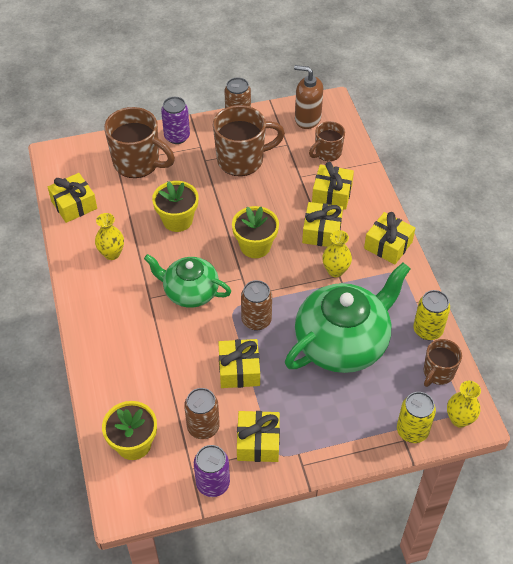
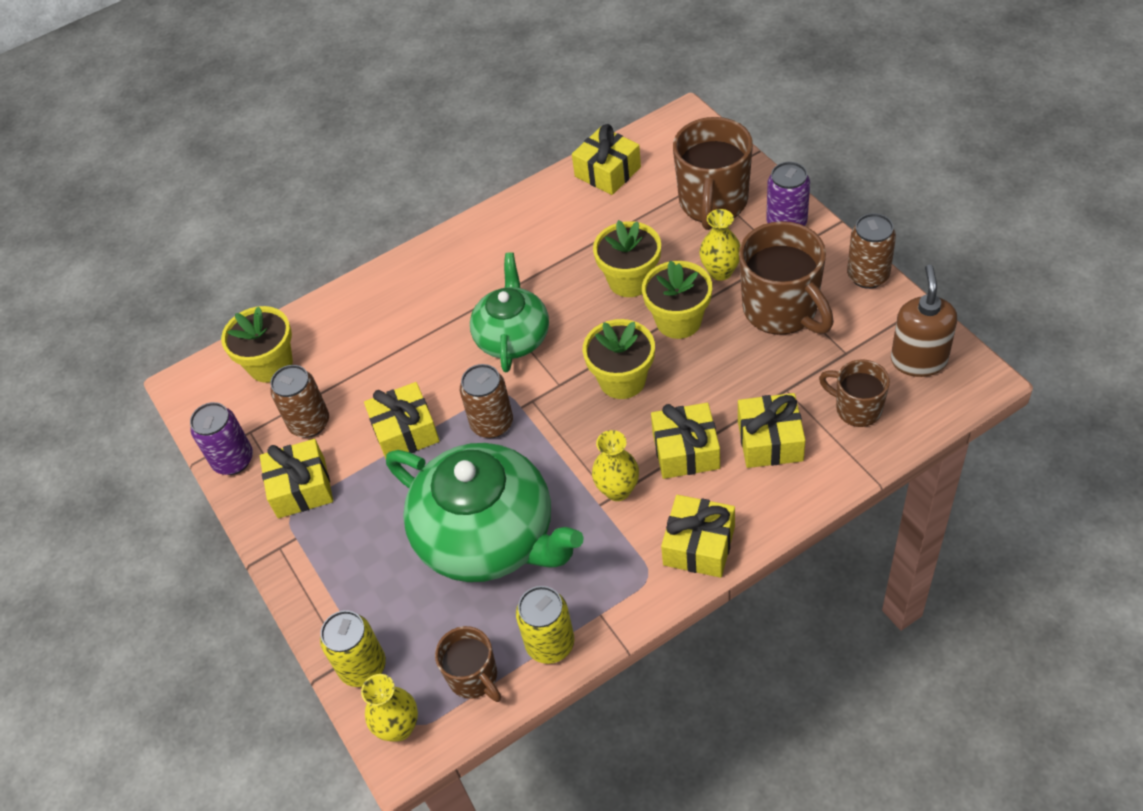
camera: 80 degrees right, 0 degrees up
(112, 253) = (544, 237): yellow vase -> yellow vase (720, 272)
(224, 207) = (678, 321): none -> yellow flower pot
(438, 373) = (474, 677): brown mug -> brown mug turned 150 degrees counterclockwise

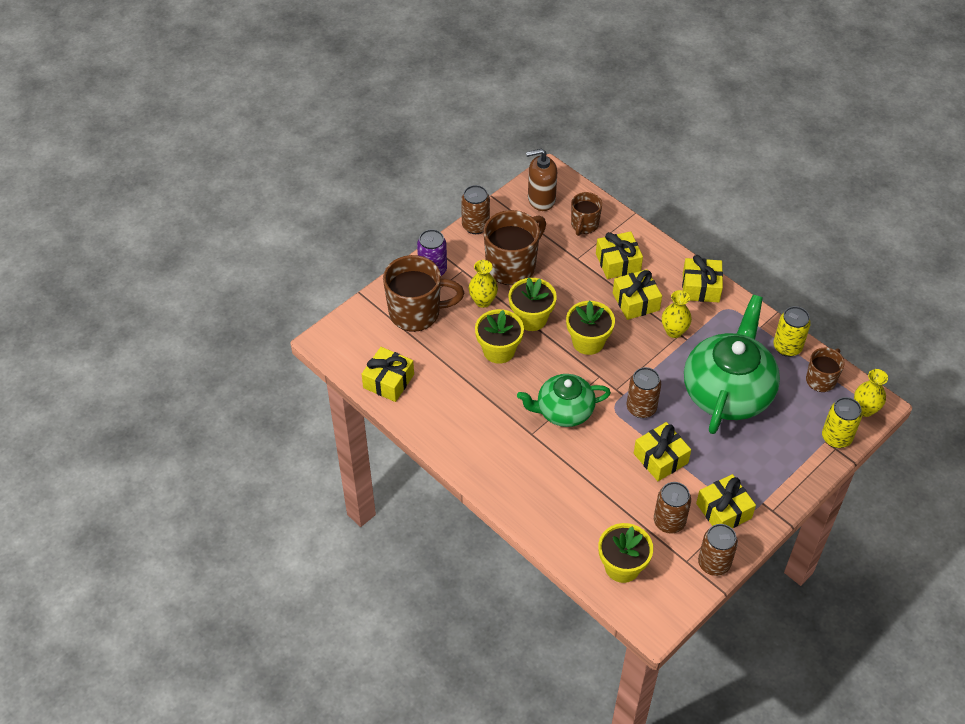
camera: 110 degrees left, 0 degrees up
(233, 460) = (714, 563): purple can -> brown can

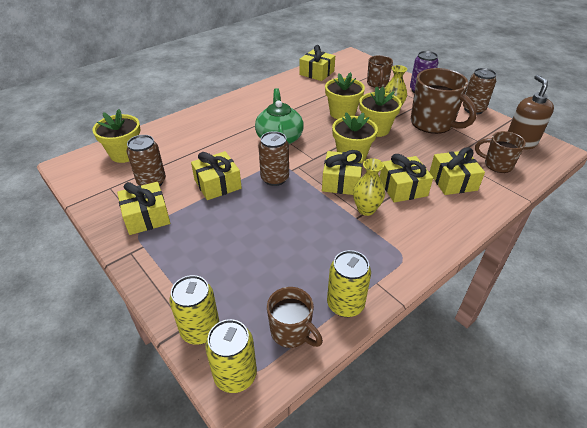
camera: 95 degrees right, 10 degrees down
(416, 313) = (377, 83): brown mug -> brown mug, size x0.57
(700, 287) = (431, 237): yellow gift -> yellow gift (341, 182)
(714, 563) = (97, 203): brown can -> none
(727, 392) = (284, 239): green teapot -> none
(865, 409) = (235, 375): yellow vase -> yellow can

